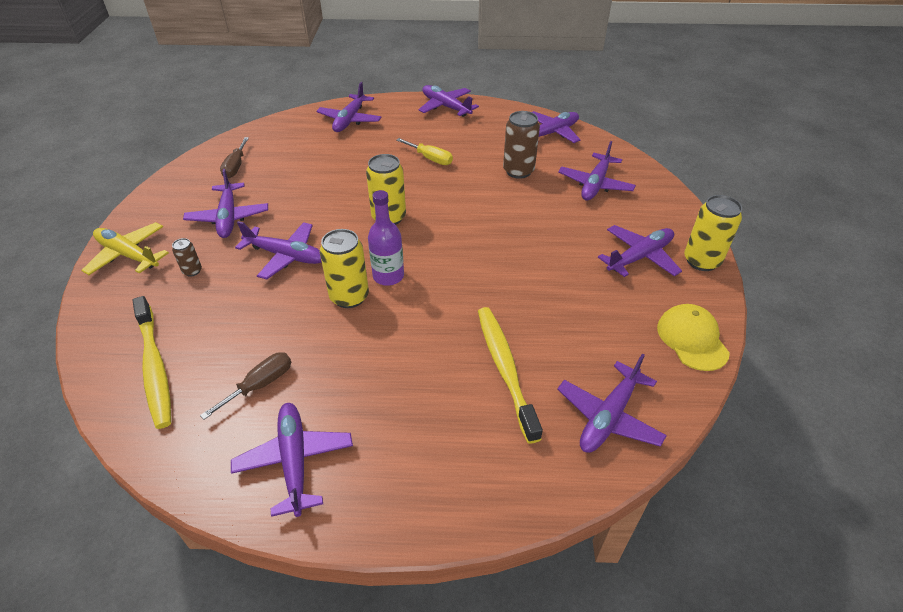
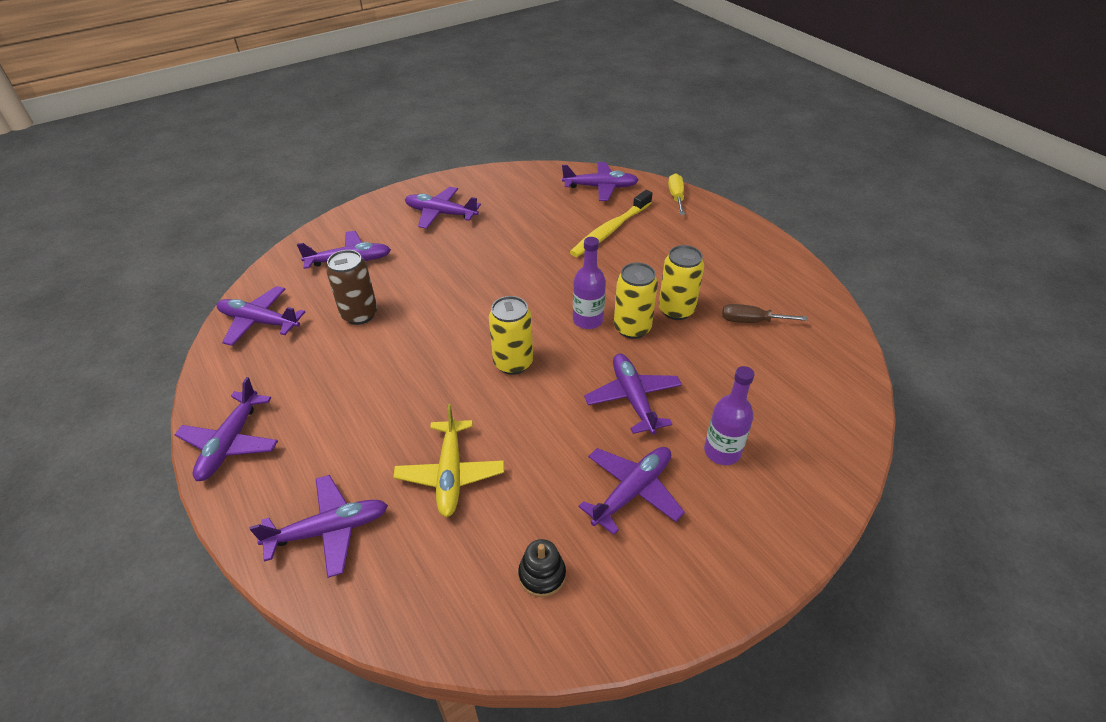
camera: 125 degrees left, 0 degrees up
(128, 255) = (768, 529): yellow plane -> yellow plane (450, 474)
(154, 367) = (814, 386): yellow toothbrush -> none
(192, 271) = (722, 451): brown can -> purple bottle
(236, 167) = (542, 575): brown screwdriver -> black stacking toy
(295, 461) = (768, 274): purple plane -> none
(430, 159) = (380, 389): yellow screwdriver -> yellow screwdriver (676, 197)
(692, 339) = (508, 177): yellow cap -> none
(701, 261) = (421, 189): yellow can -> yellow can (676, 310)

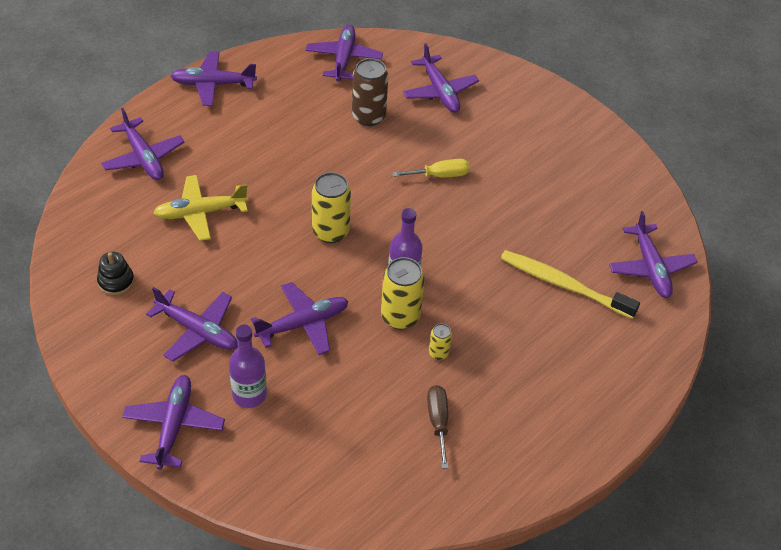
camera: 75 degrees right, 5 degrees up
(441, 213) = (541, 138): purple plane -> purple plane (174, 425)
(676, 197) = (660, 345): yellow screwdriver -> yellow screwdriver (440, 175)
(676, 310) = (438, 353): yellow can -> yellow can, size x0.51

